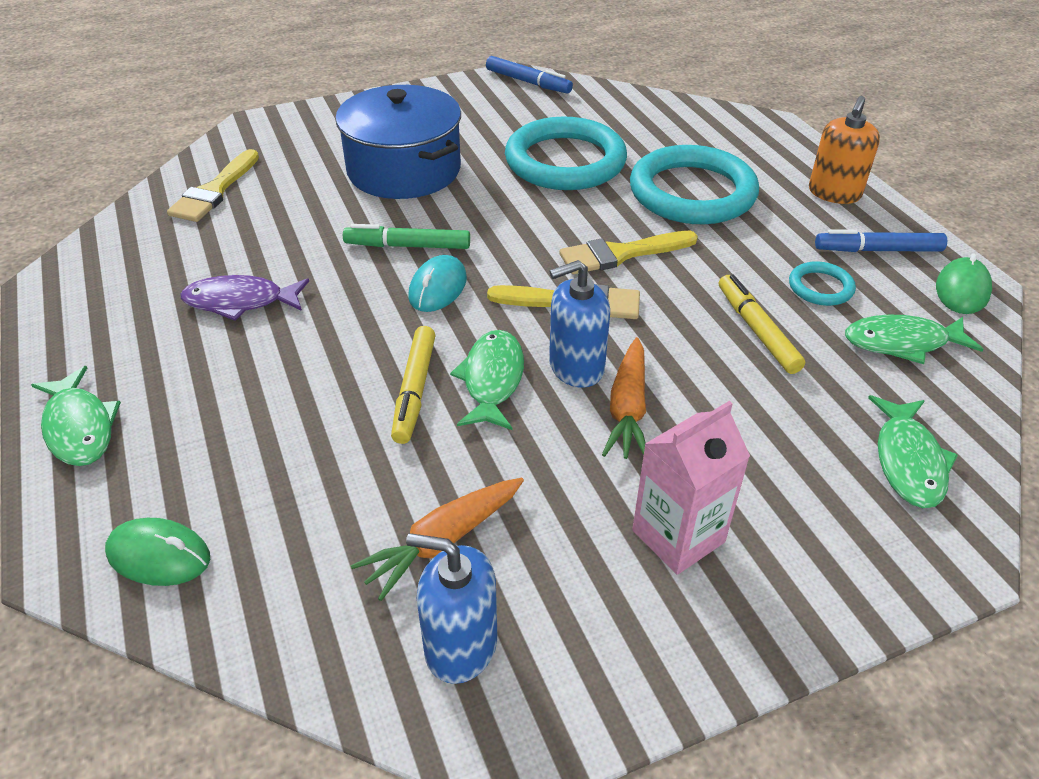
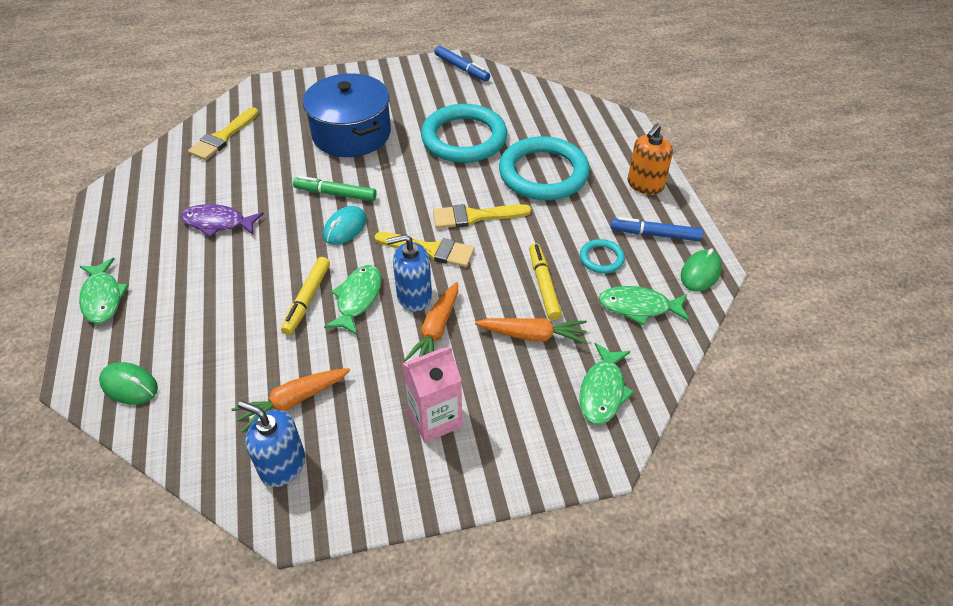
camera: 10 degrees right, 5 degrees up
(771, 398) = (532, 335): none -> orange carrot

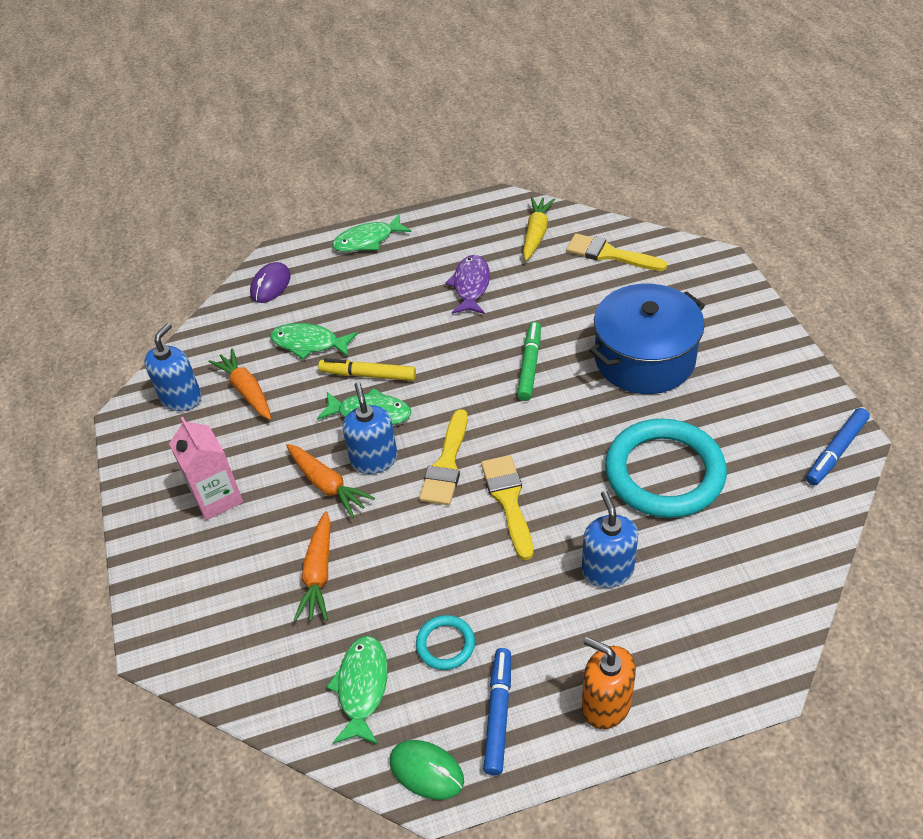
camera: 90 degrees right, 0 degrees up
(129, 385) = (270, 285): green mouse -> purple mouse
(170, 176) = (536, 234): none -> yellow carrot
(345, 228) = (474, 384): turquoise mouse -> none
(436, 330) = (327, 485): orange carrot -> orange carrot turned 150 degrees counterclockwise
(543, 173) = (607, 570): turquoise ring -> blue soap dispenser
(543, 285) = (395, 580): yellow marker -> none
(603, 391) = (238, 646): green fish -> green fish (309, 343)

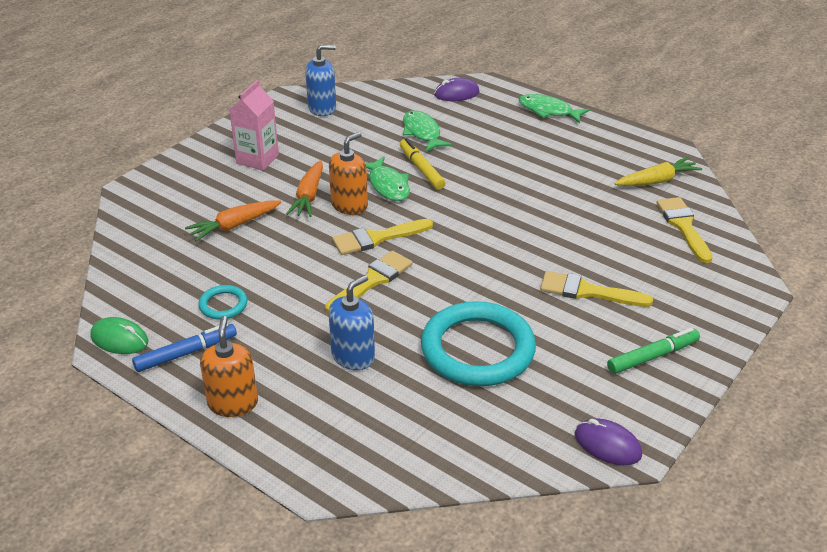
camera: 50 degrees right, 10 degrees down
(246, 391) = (354, 128): orange carrot -> none
(362, 687) = (162, 283): green fish -> none
(374, 459) = (349, 205): blue soap dispenser -> orange soap dispenser
(426, 771) = (119, 339): green mouse -> green mouse turned 60 degrees counterclockwise
(471, 286) = (561, 174): purple fish -> none
(529, 365) = (512, 236): green marker -> green marker (652, 356)
(644, 359) = (588, 291): blue pot -> yellow brush
(836, 451) = (607, 445): blue marker -> purple mouse

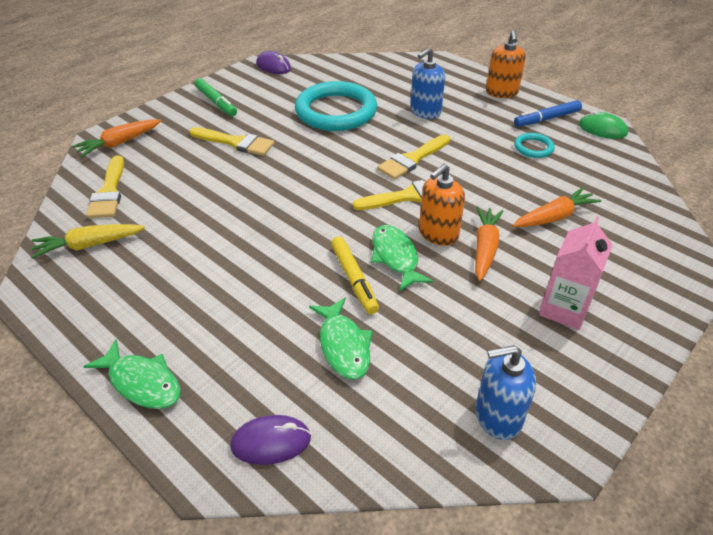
camera: 175 degrees left, 5 degrees up
(652, 356) = (216, 102): green marker -> green marker turned 105 degrees counterclockwise
(725, 282) = (119, 143): none -> orange carrot

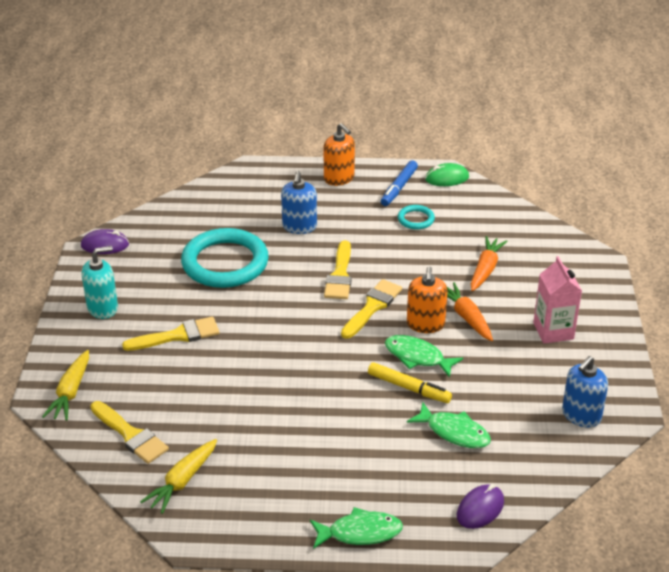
camera: 40 degrees left, 5 degrees down
(119, 143) = (71, 392): orange carrot -> yellow carrot
(216, 102) = (103, 308): green marker -> turquoise soap dispenser

